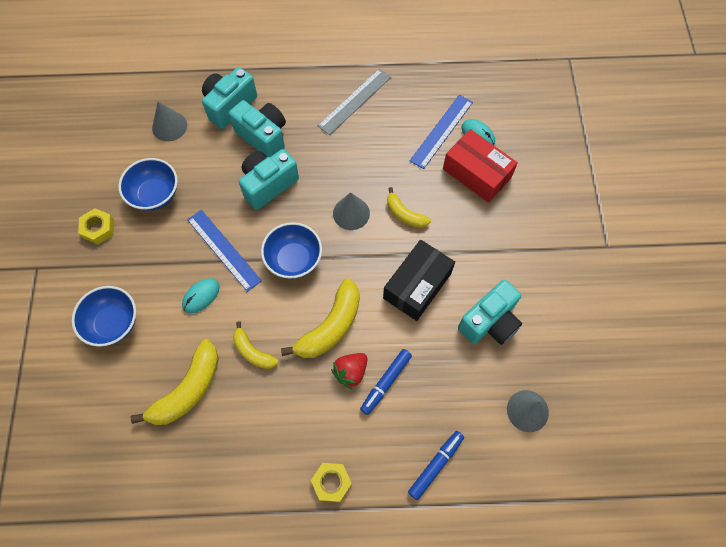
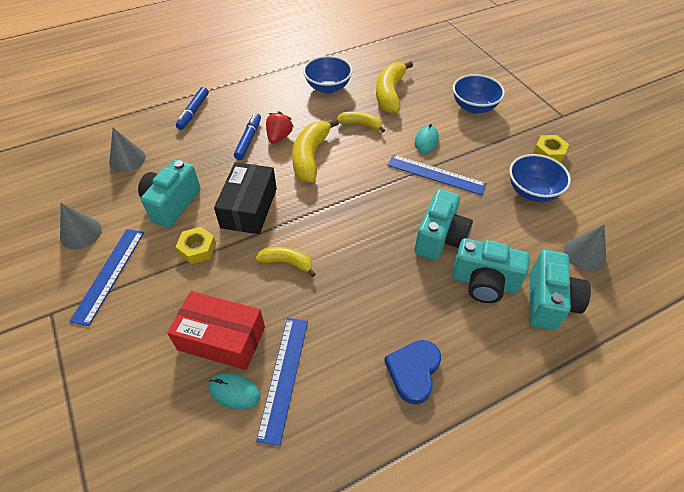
camera: 155 degrees right, 15 degrees down
(294, 259) = (371, 188): blue bowl -> blue bowl (328, 87)
(331, 482) = (263, 85): yellow nut -> yellow nut (197, 248)
(351, 213) = (342, 243): grey cone -> grey cone (80, 233)
(354, 101) = (413, 371): grey ruler -> blue heart
(557, 264) = (109, 274): none -> blue ruler

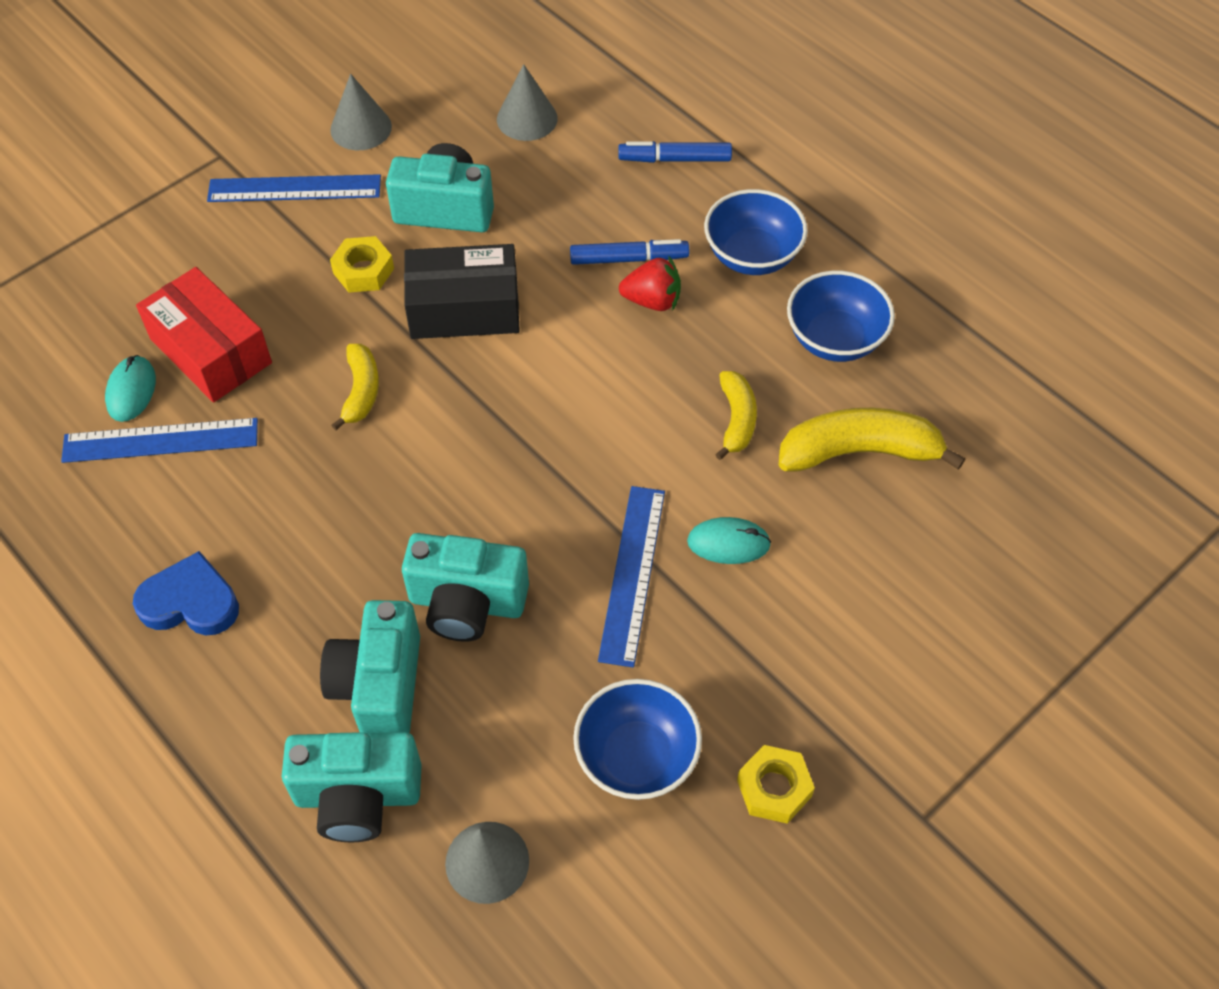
camera: 75 degrees right, 5 degrees up
(221, 338) = (211, 351): red box -> red box turned 45 degrees counterclockwise
(310, 157) = (615, 361): yellow banana -> none
(474, 107) = (880, 621): blue bowl -> blue bowl (752, 255)

